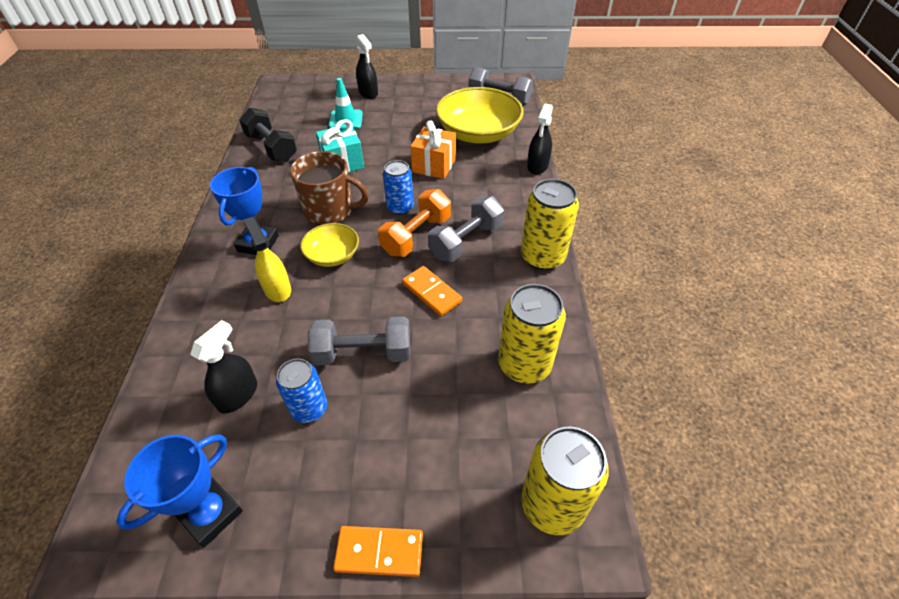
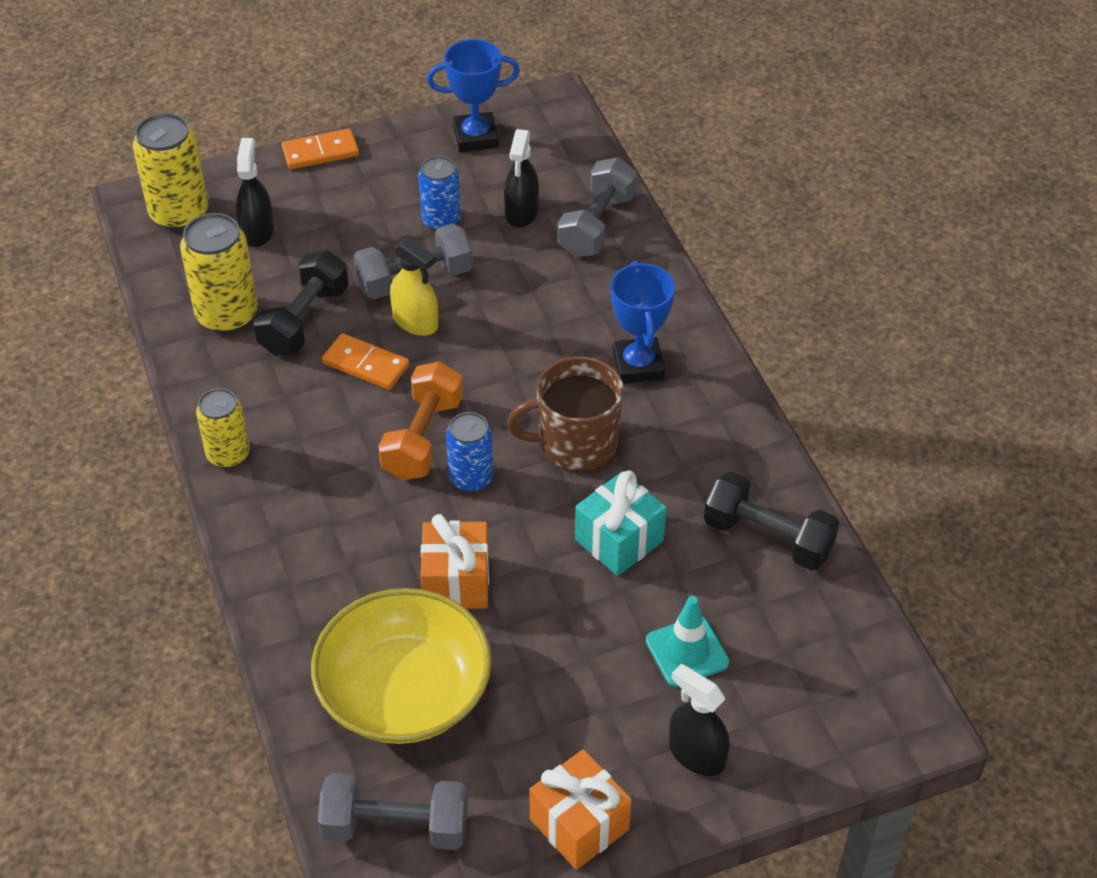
camera: 160 degrees right, 0 degrees up
(210, 514) = (476, 137): blue trophy -> blue trophy turned 60 degrees clockwise
(277, 289) = (564, 317): yellow spray bottle -> yellow spray bottle (415, 322)
(332, 255) = (524, 377): yellow bowl -> none
(427, 86) = (579, 824): none -> orange gift
(464, 341) = (304, 320): none -> black dumbbell
(466, 241) = (346, 448): grey dumbbell -> grey dumbbell (596, 225)
(537, 166) = (267, 635): black spray bottle -> black spray bottle (257, 231)
(542, 257) = (228, 454): yellow can -> yellow can, size x0.65

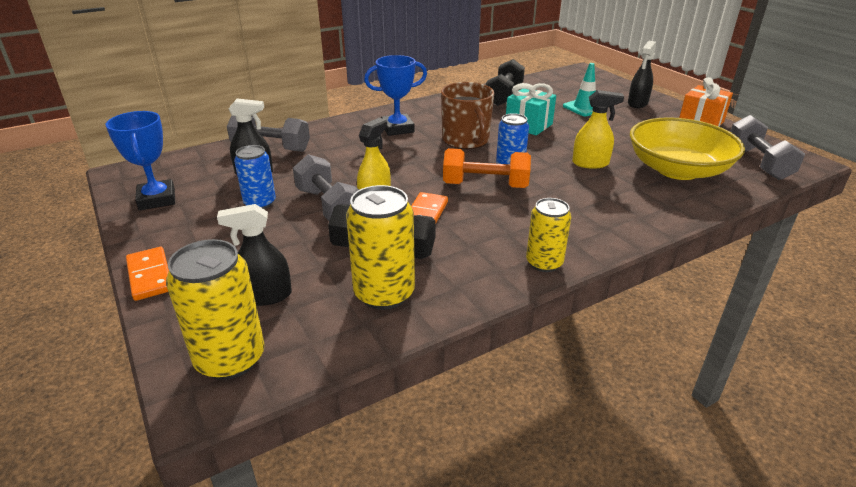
camera: 100 degrees left, 15 degrees down
(456, 582) = (590, 163): orange gift -> yellow spray bottle

